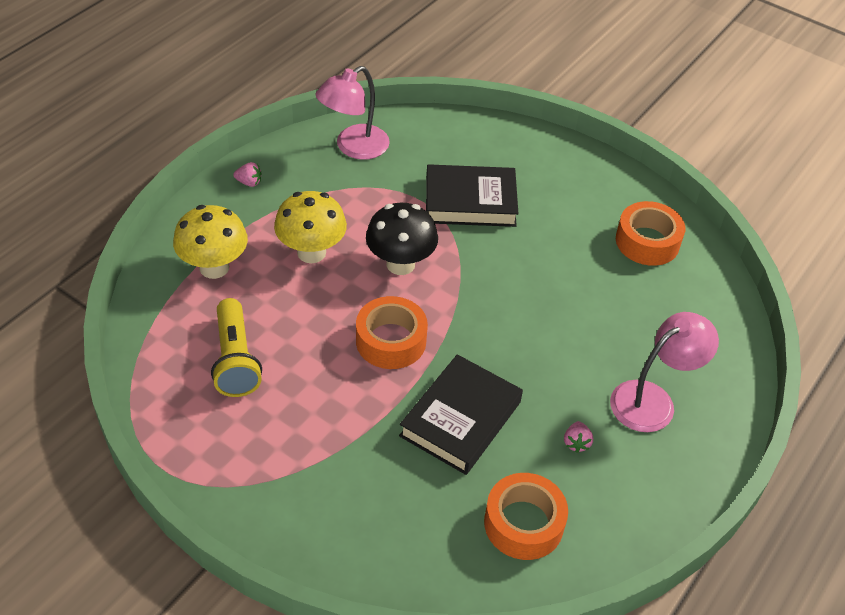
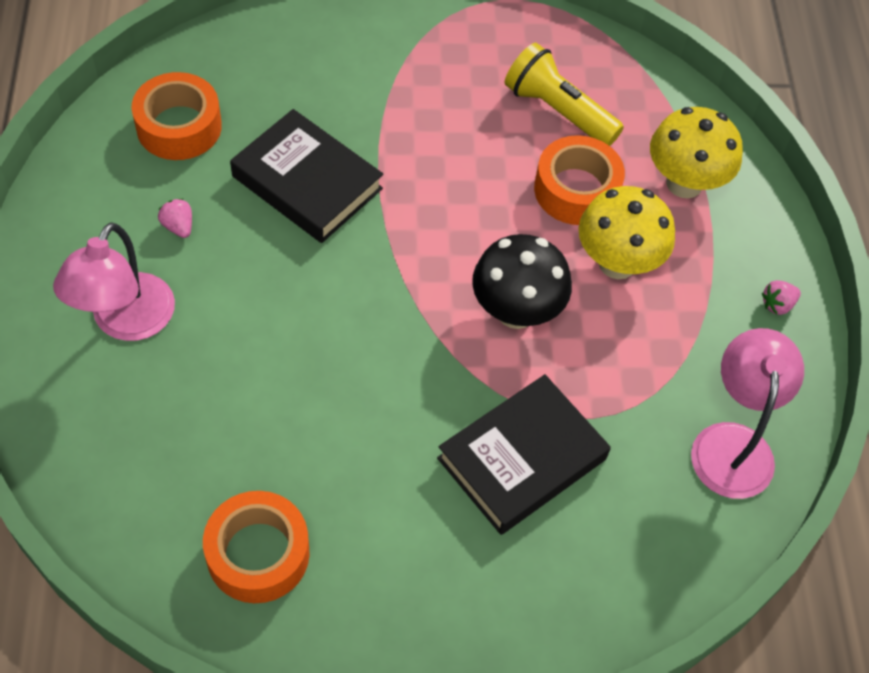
camera: 140 degrees right, 10 degrees up
(391, 341) = (441, 217): orange tape -> orange tape (576, 190)
(460, 419) = (307, 182): black book -> black book turned 45 degrees counterclockwise

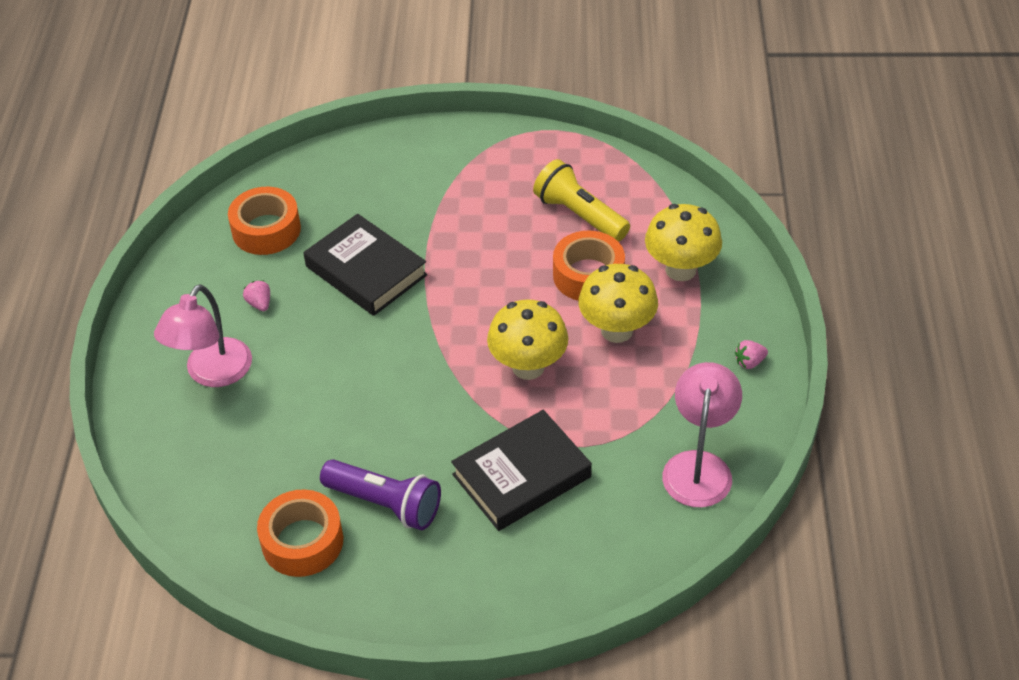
camera: 10 degrees right, 10 degrees down
(357, 499) = (385, 504): none -> purple flashlight
(516, 311) = (528, 367): black mushroom -> yellow mushroom

